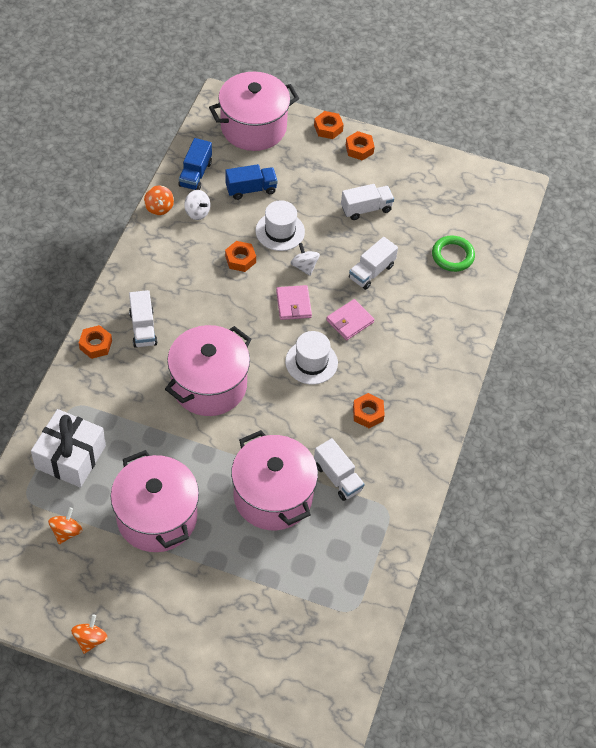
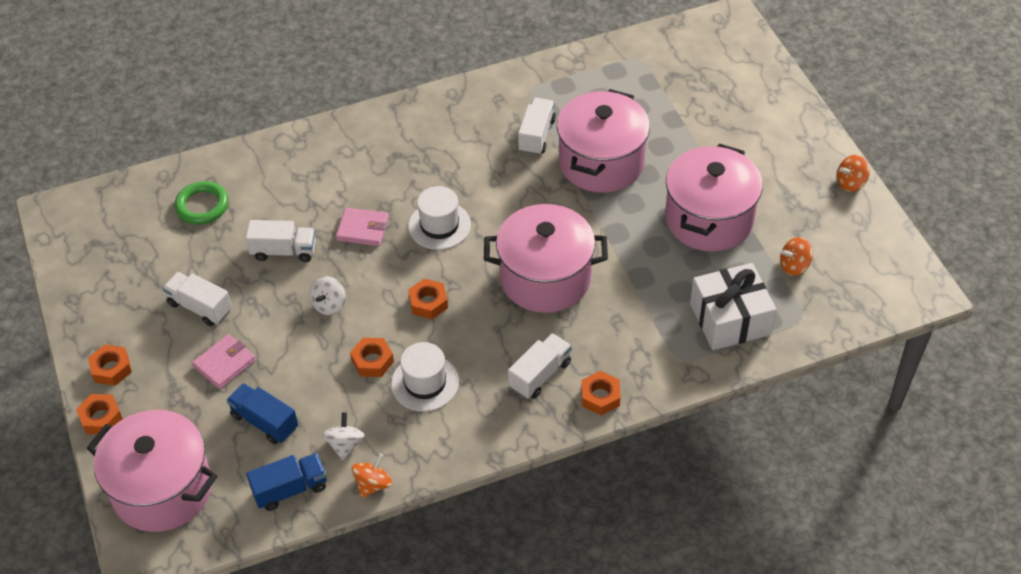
camera: 125 degrees left, 5 degrees down
(280, 231) = (301, 355): white hat -> white hat (425, 383)
(293, 304) = (386, 282): pink wallet -> pink wallet (224, 363)
(368, 413) = (452, 156): orange nut -> orange nut (428, 303)

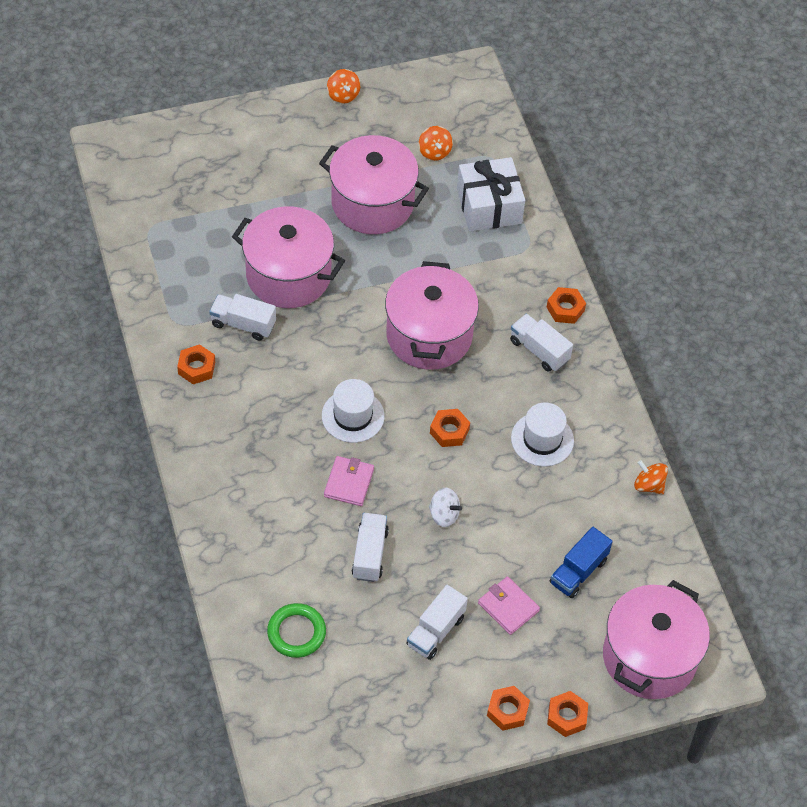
camera: 90 degrees left, 5 degrees up
(290, 489) = (652, 551): blue truck -> none
(345, 445) = (606, 505): white spinning top -> none
(372, 361) = (514, 480): orange nut -> orange nut (196, 368)

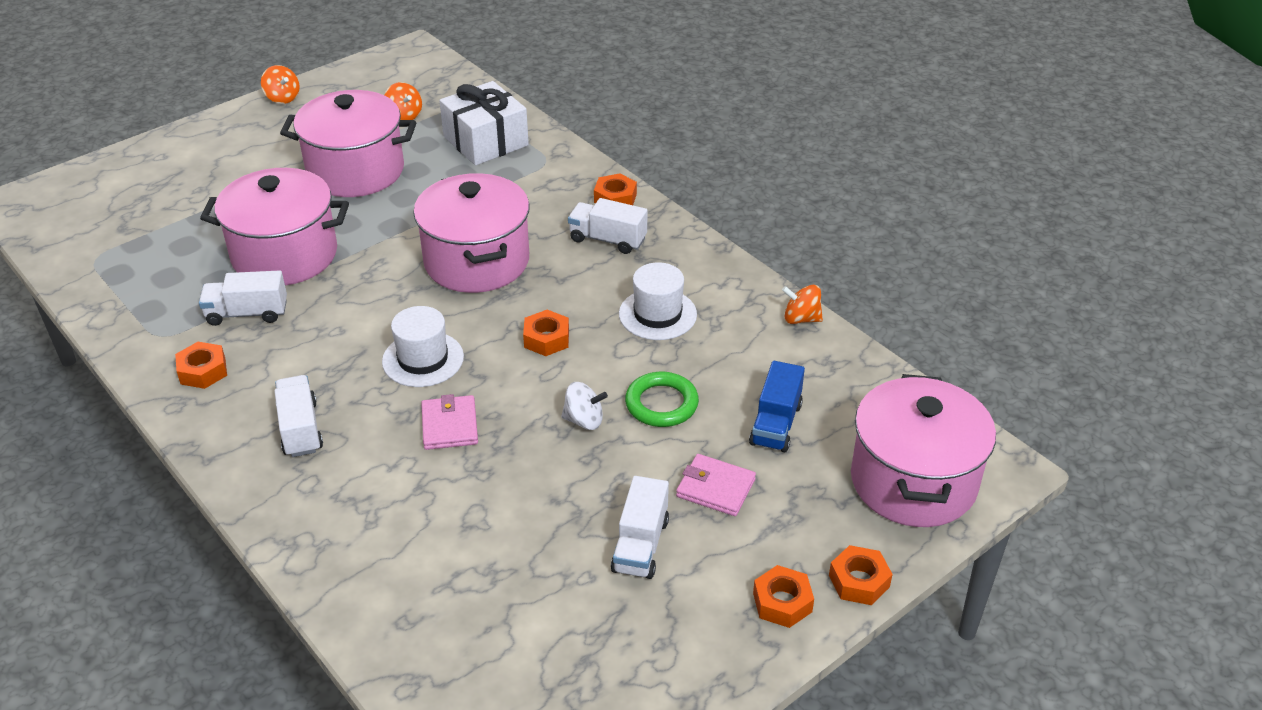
camera: 20 degrees left, 15 degrees down
(296, 632) = (457, 612): green ring -> green ring (661, 404)
(369, 554) = (513, 491): white truck -> white truck (300, 429)

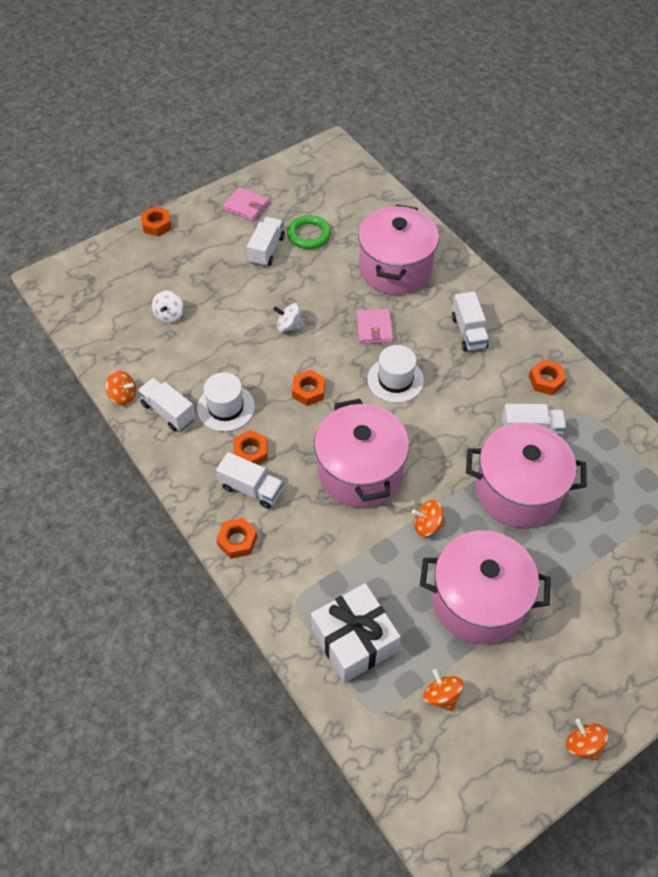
camera: 175 degrees left, 15 degrees up
(400, 221) = (427, 525): none -> orange spinning top
(661, 404) = (238, 334): green ring -> green ring (309, 235)
(715, 488) = (218, 278): pink wallet -> pink wallet (246, 206)
(733, 305) = (168, 412): none -> white truck
(776, 424) = (169, 315): blue truck -> white spinning top
(782, 602) = (199, 218): orange nut -> orange nut (251, 452)
(913, 481) = (103, 274): pink pot -> pink pot (395, 269)

